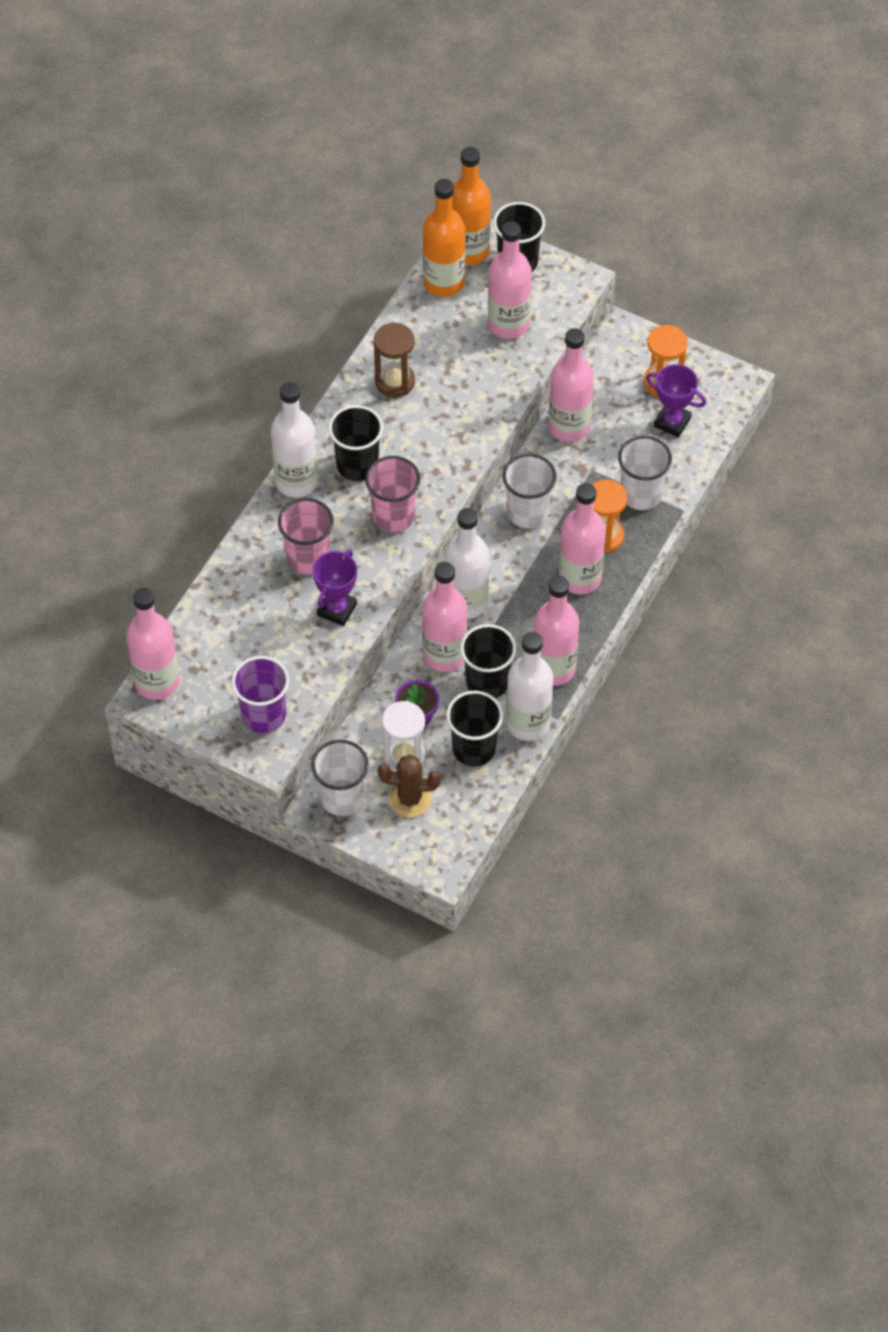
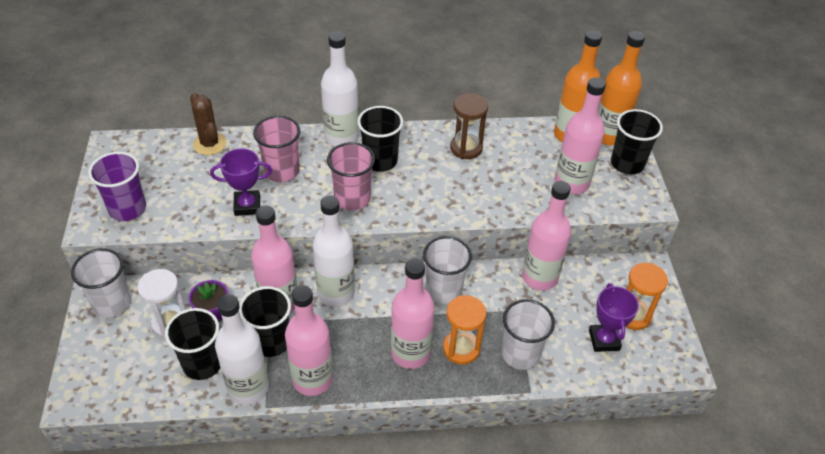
camera: 55 degrees right, 10 degrees down
(157, 682) = (126, 144): pink bottle -> none
(410, 799) = (131, 345): brown cactus -> brown cactus (209, 144)

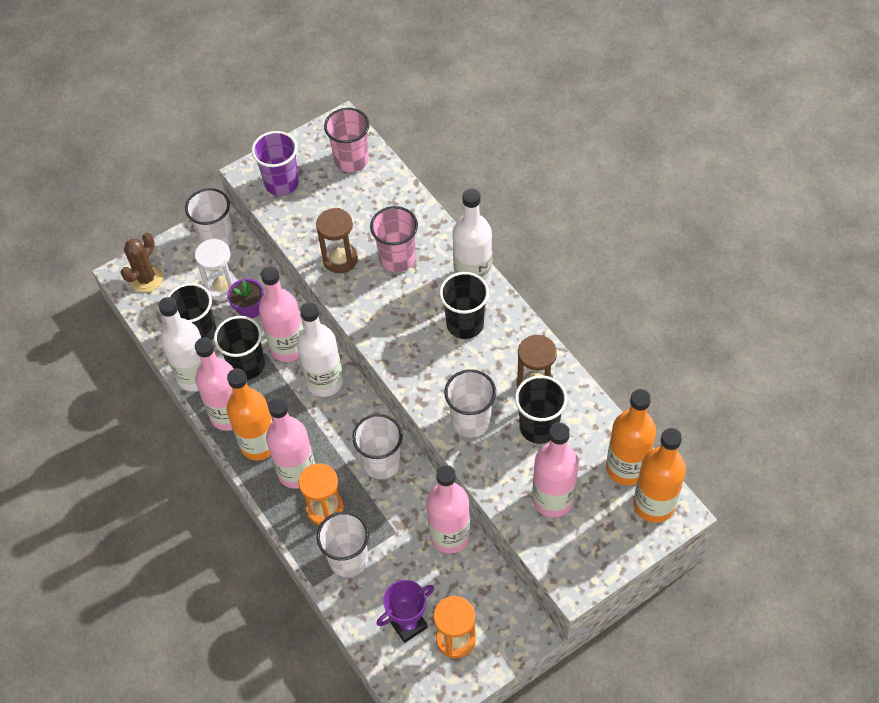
camera: 65 degrees right, 10 degrees up
(209, 144) = (392, 188): brown cactus -> brown cactus (146, 279)
(247, 206) = (340, 259): purple trophy -> brown hourglass
(352, 198) = (402, 329): pink cup -> pink cup (351, 160)
(361, 369) = (259, 444): none -> orange bottle
(471, 197) = (471, 421): none -> white cup
(627, 164) = (621, 540): black cup -> black cup (539, 427)

